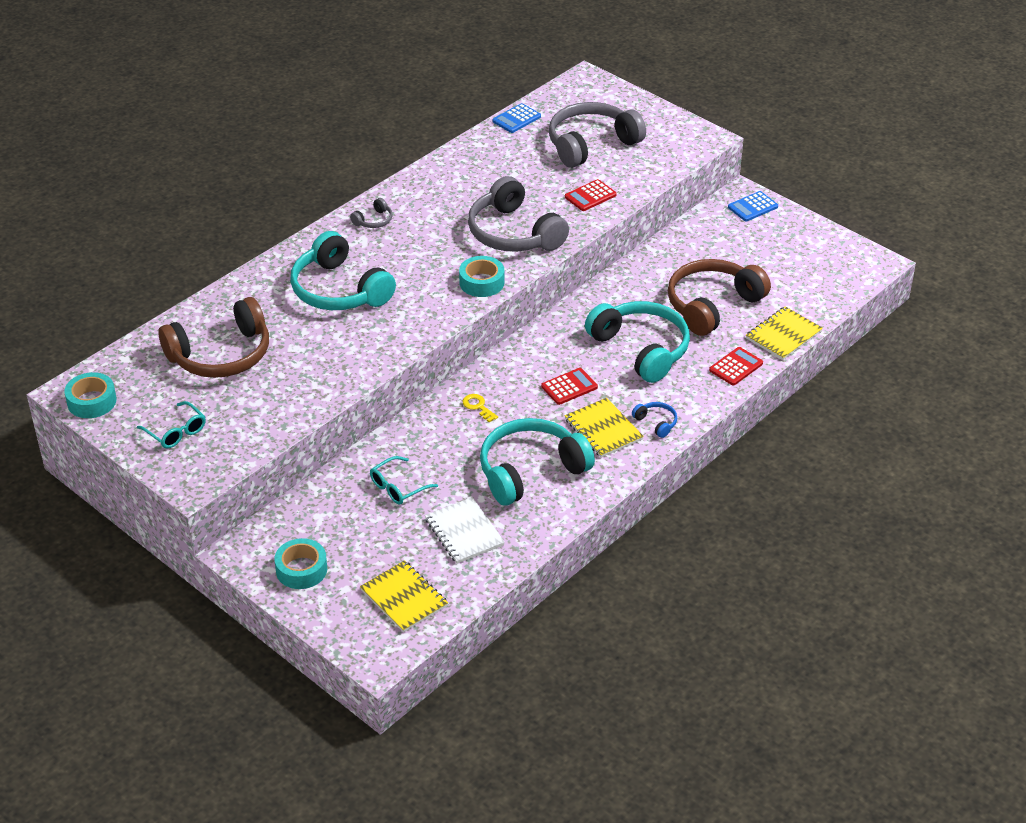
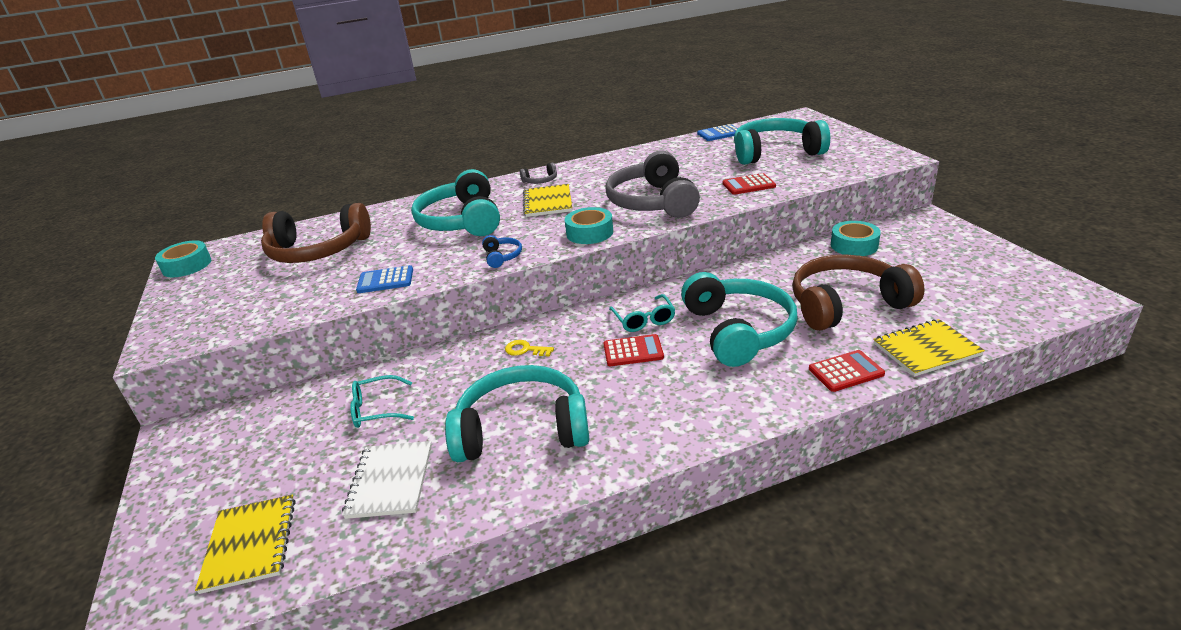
camera: 30 degrees right, 10 degrees down
(176, 432) = (208, 300): turquoise glasses -> turquoise glasses (644, 320)
(301, 569) = (200, 471): turquoise tape -> turquoise tape (854, 245)
(478, 407) = (525, 350): yellow key -> yellow key turned 60 degrees counterclockwise
(591, 144) = (775, 153): grey headphones -> turquoise headphones
(603, 429) = (638, 404): yellow notebook -> yellow notebook (547, 202)
(656, 423) = (707, 412): blue headphones -> blue headphones (502, 257)
(752, 207) = (935, 229): blue calculator -> blue calculator (385, 280)

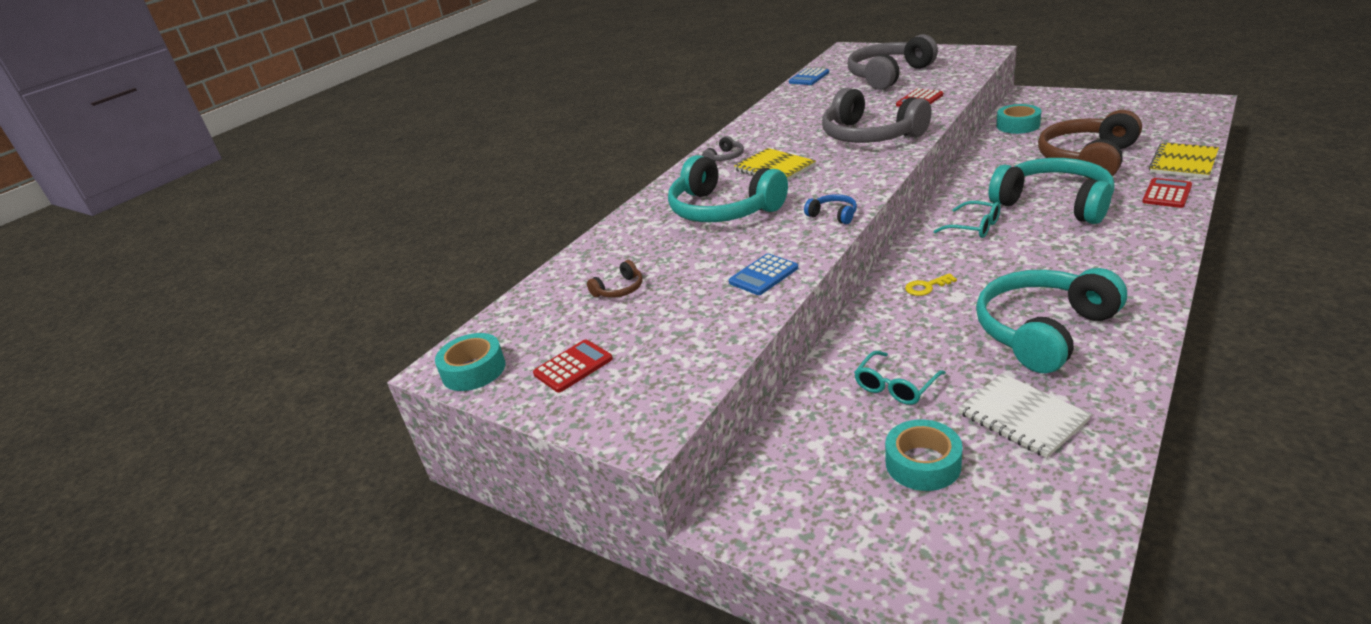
camera: 35 degrees left, 0 degrees up
(250, 544) = (1011, 525): yellow notebook -> none
(318, 250) = (619, 289): brown headphones -> brown headphones, size x0.41
(589, 233) = (869, 172): turquoise tape -> turquoise tape (923, 464)
(633, 351) = (1011, 248): red calculator -> red calculator (573, 366)
(775, 153) = (888, 75): turquoise headphones -> grey headphones

